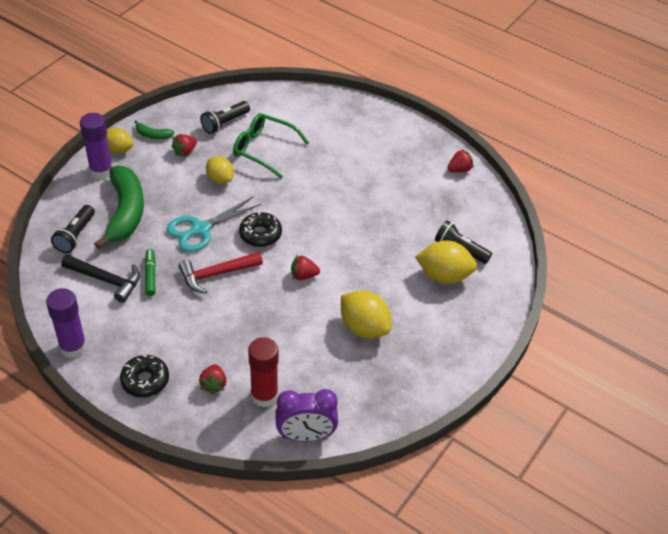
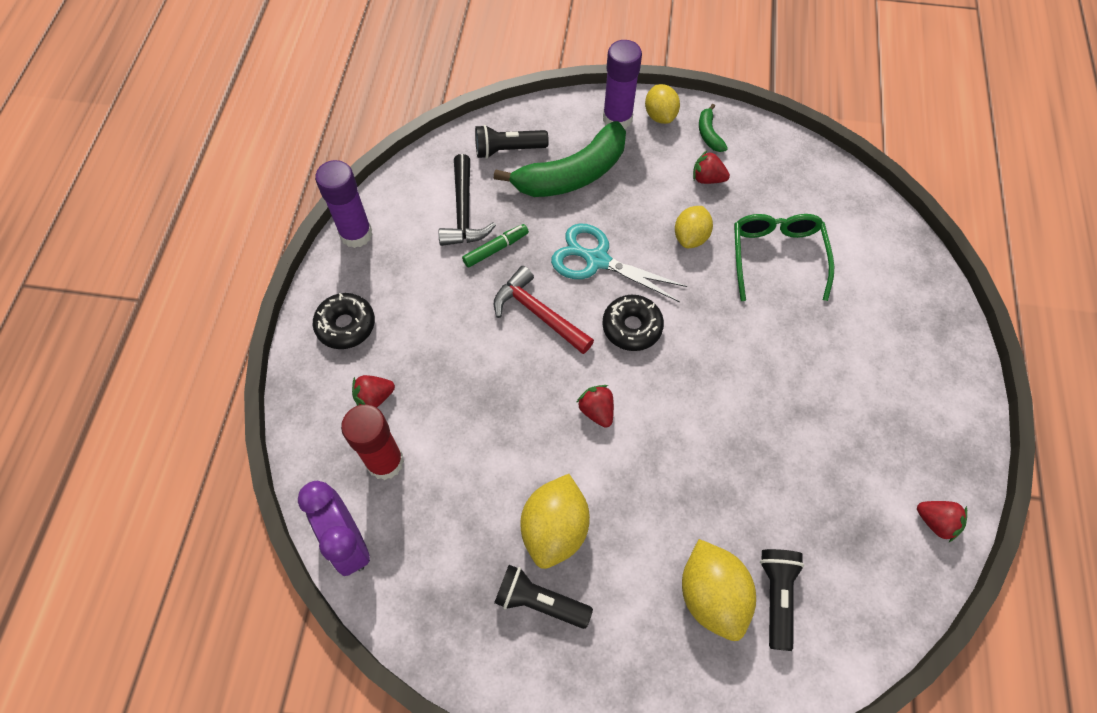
camera: 65 degrees right, 15 degrees up
(225, 123) = (787, 192): black flashlight -> black flashlight (539, 601)

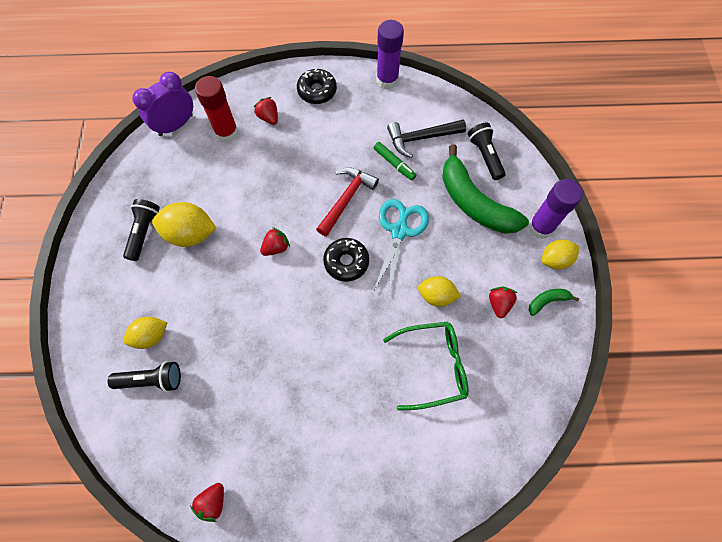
camera: 80 degrees right, 5 degrees up
(712, 595) = (151, 336): yellow lemon -> yellow lemon, size x0.66

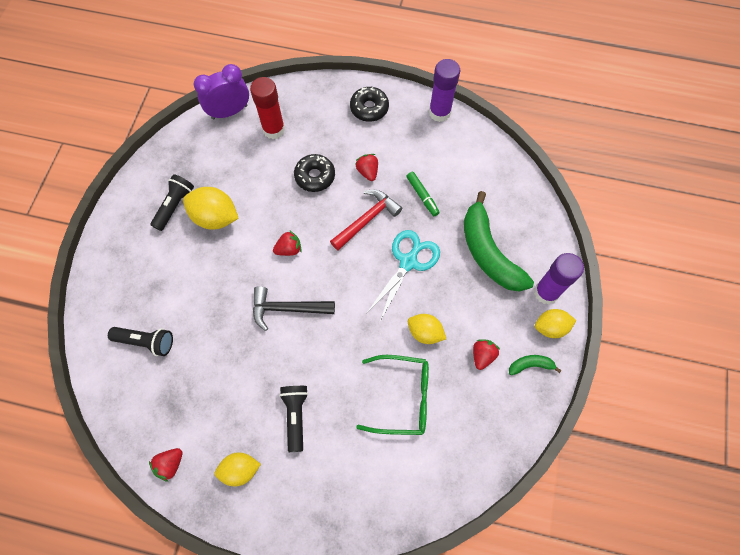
camera: 15 degrees right, 0 degrees up
(151, 336) = (156, 302): yellow lemon -> yellow lemon (240, 470)
(268, 117) = (316, 124): red strawberry -> red strawberry (367, 172)
(346, 262) = (349, 279): black donut -> black donut (315, 176)
(421, 138) = (455, 177): black hammer -> black hammer (287, 308)
(485, 156) = (513, 209): black flashlight -> black flashlight (295, 416)

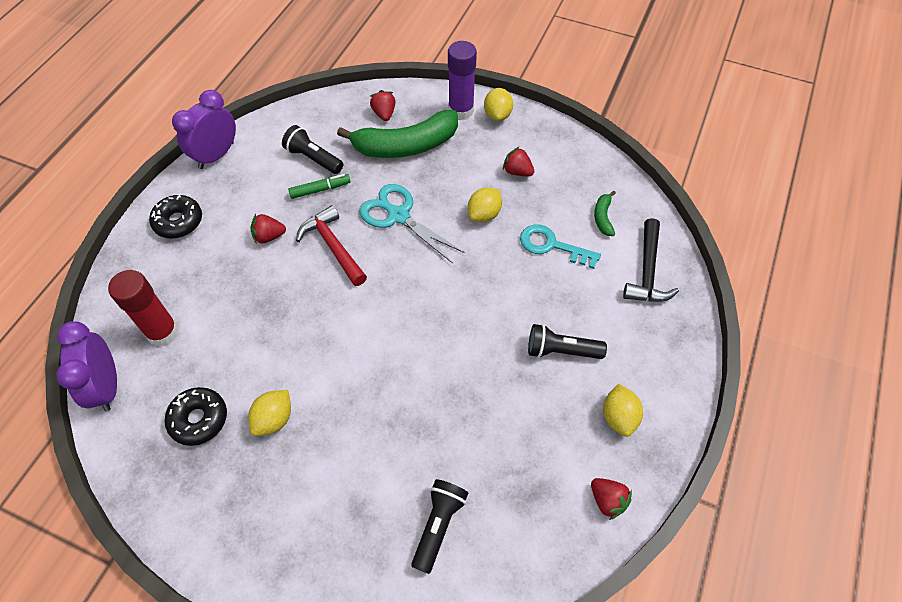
camera: 80 degrees left, 10 degrees down
(175, 206) = (237, 474): black flashlight -> black flashlight (313, 158)
(215, 217) = (274, 419): yellow lemon -> yellow lemon, size x0.66
(287, 308) = (427, 345): black hammer -> black hammer (647, 271)
(289, 249) = (348, 334): red strawberry -> red strawberry (384, 114)
(315, 176) = (254, 293): black donut -> black donut (199, 419)
(402, 397) = (552, 246): green glasses -> turquoise key
(439, 112) = (216, 155): purple glue stick -> purple clock
(530, 365) = (533, 137): green banana -> green banana (603, 217)

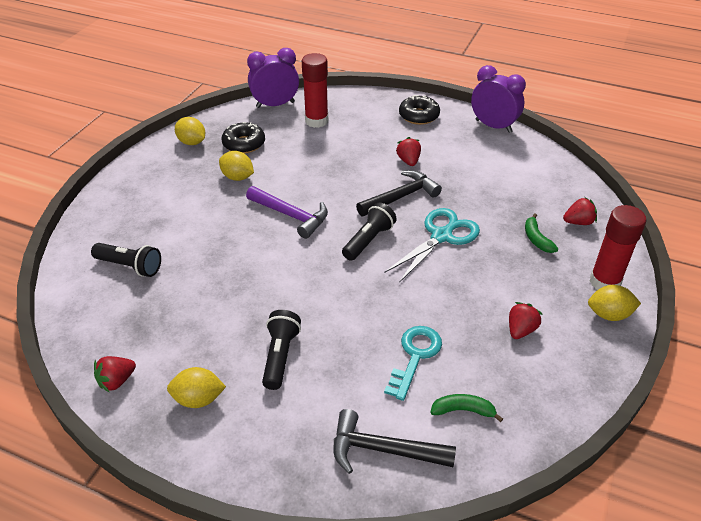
camera: 90 degrees right, 15 degrees down
(313, 158) = (503, 179): black flashlight -> black flashlight (368, 240)
(320, 189) = (465, 185): green marker -> none
(333, 246) = (401, 197): red hammer -> black hammer
(356, 352) = (291, 216): none -> purple hammer
(406, 146) = (536, 239): green banana -> green banana, size x0.43
(461, 111) = (604, 282): purple glue stick -> red glue stick
(484, 214) = (452, 299): yellow lemon -> yellow lemon (192, 142)

